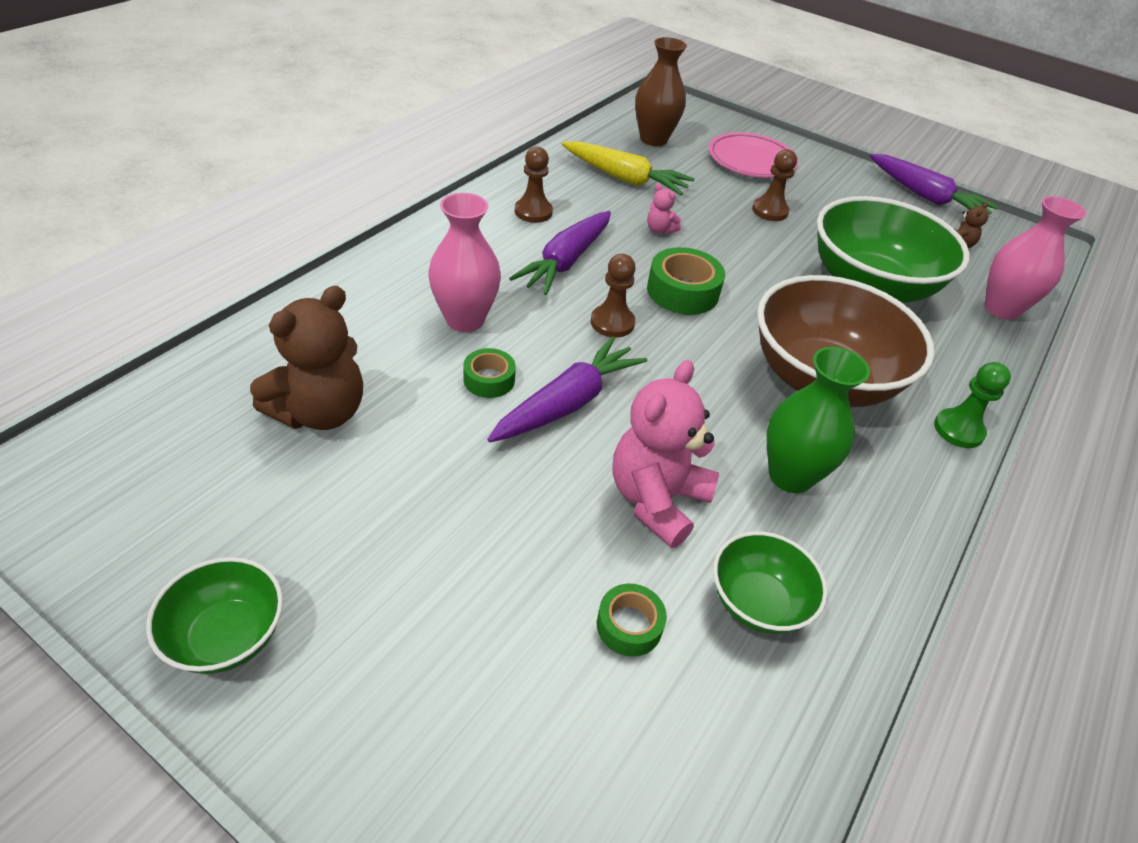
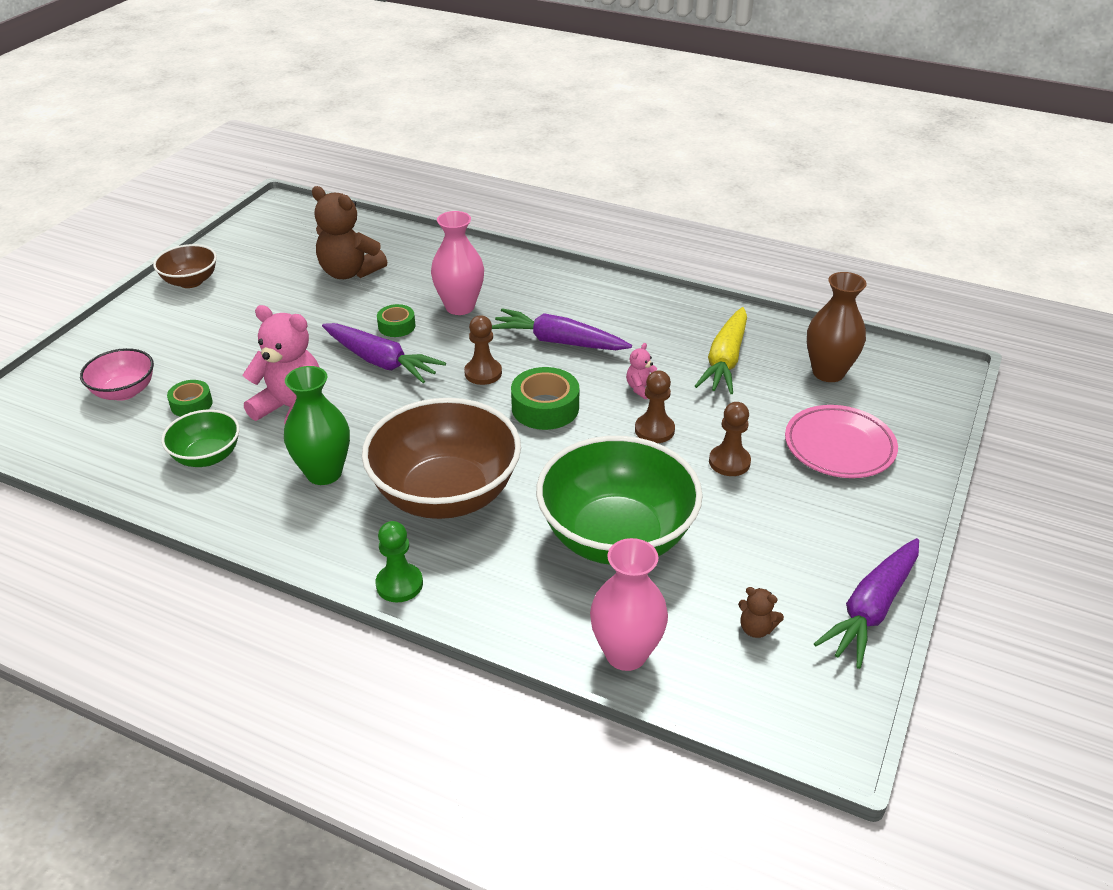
camera: 85 degrees right, 5 degrees down
(227, 636) = (190, 281): green bowl -> brown bowl
(533, 212) = (627, 317): brown pawn -> brown pawn (654, 430)
(576, 735) = (124, 391): none -> pink bowl

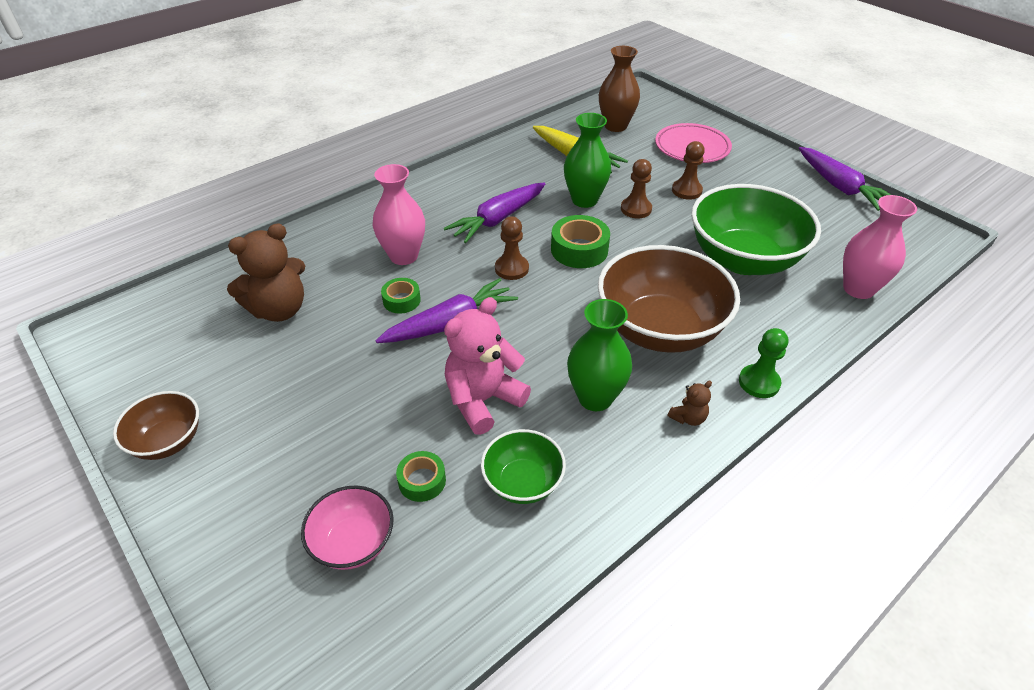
camera: 65 degrees left, 5 degrees up
(641, 388) = (584, 200): pink teddy bear -> green vase
(756, 629) = (847, 231): brown teddy bear -> brown teddy bear (688, 418)

